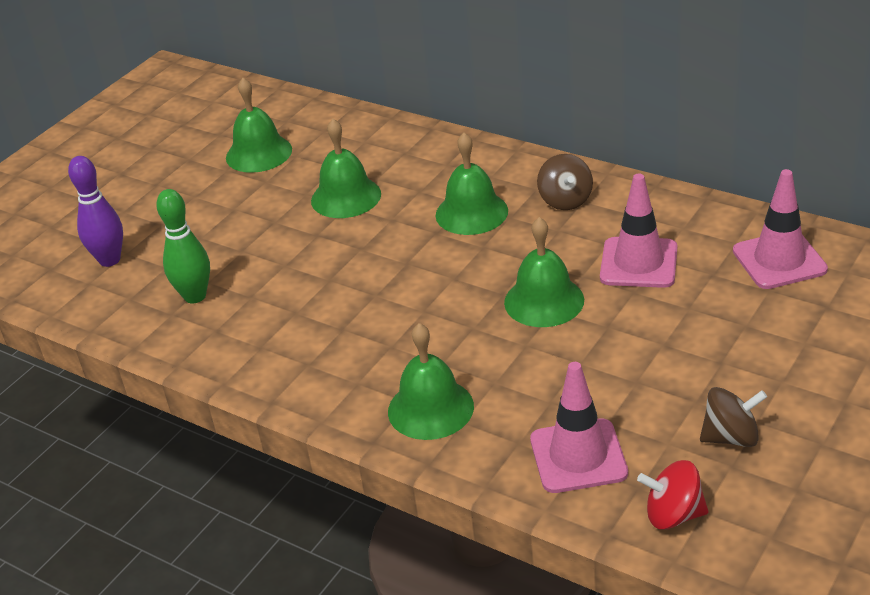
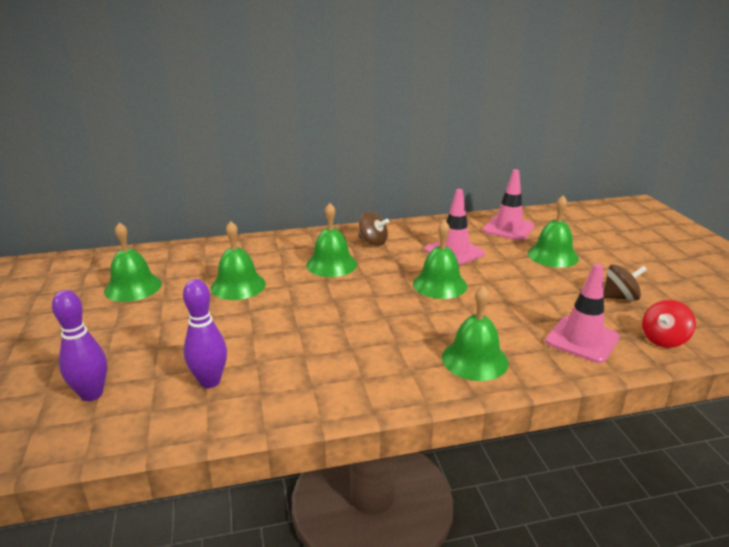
camera: 50 degrees left, 10 degrees down
(195, 296) = (210, 381): green bowling pin -> purple bowling pin
(731, 437) = (620, 297): brown spinning top -> brown spinning top turned 45 degrees clockwise
(760, 333) = (552, 255): none -> green bell

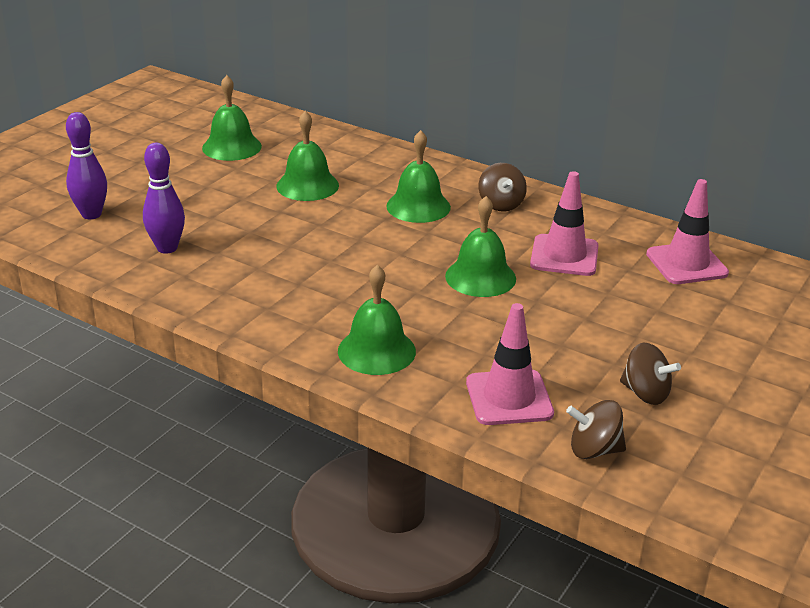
camera: 45 degrees right, 5 degrees up
(552, 255) = (671, 316): green bell -> none
(663, 339) = (594, 450): red spinning top -> brown spinning top

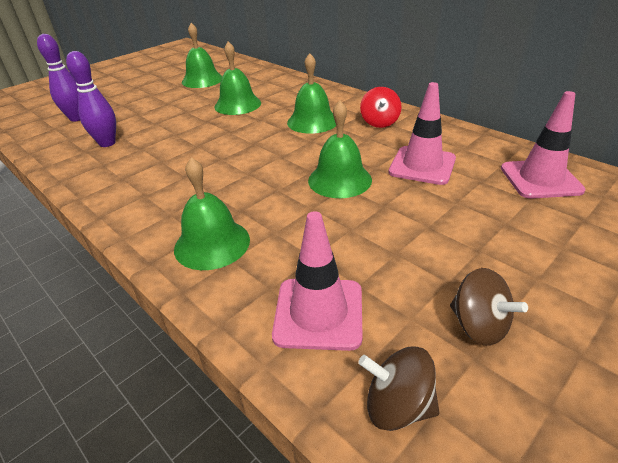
camera: 15 degrees right, 5 degrees up
(501, 204) = (379, 122): brown spinning top -> red spinning top

